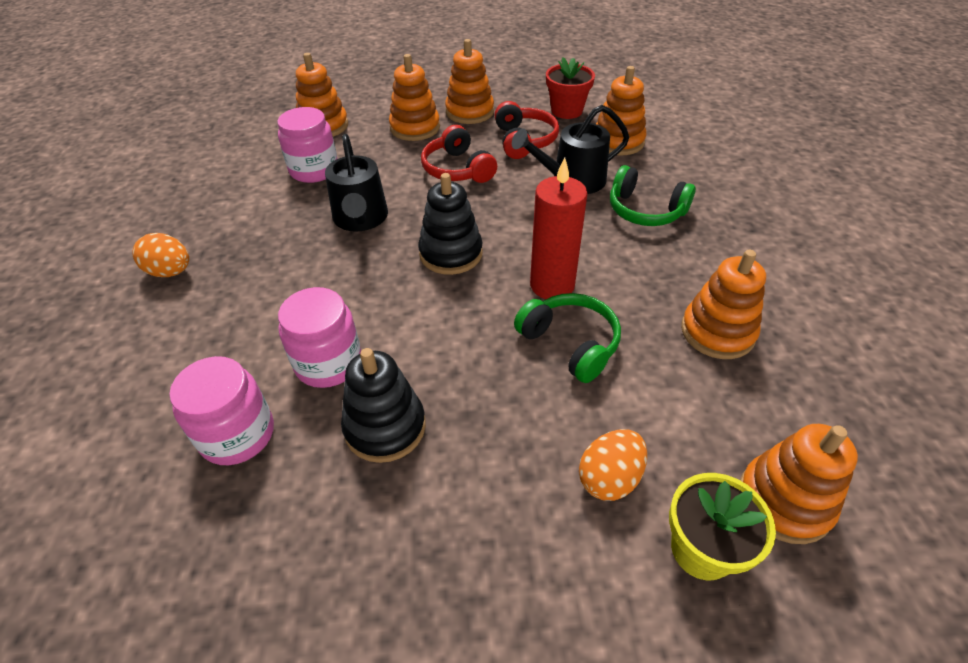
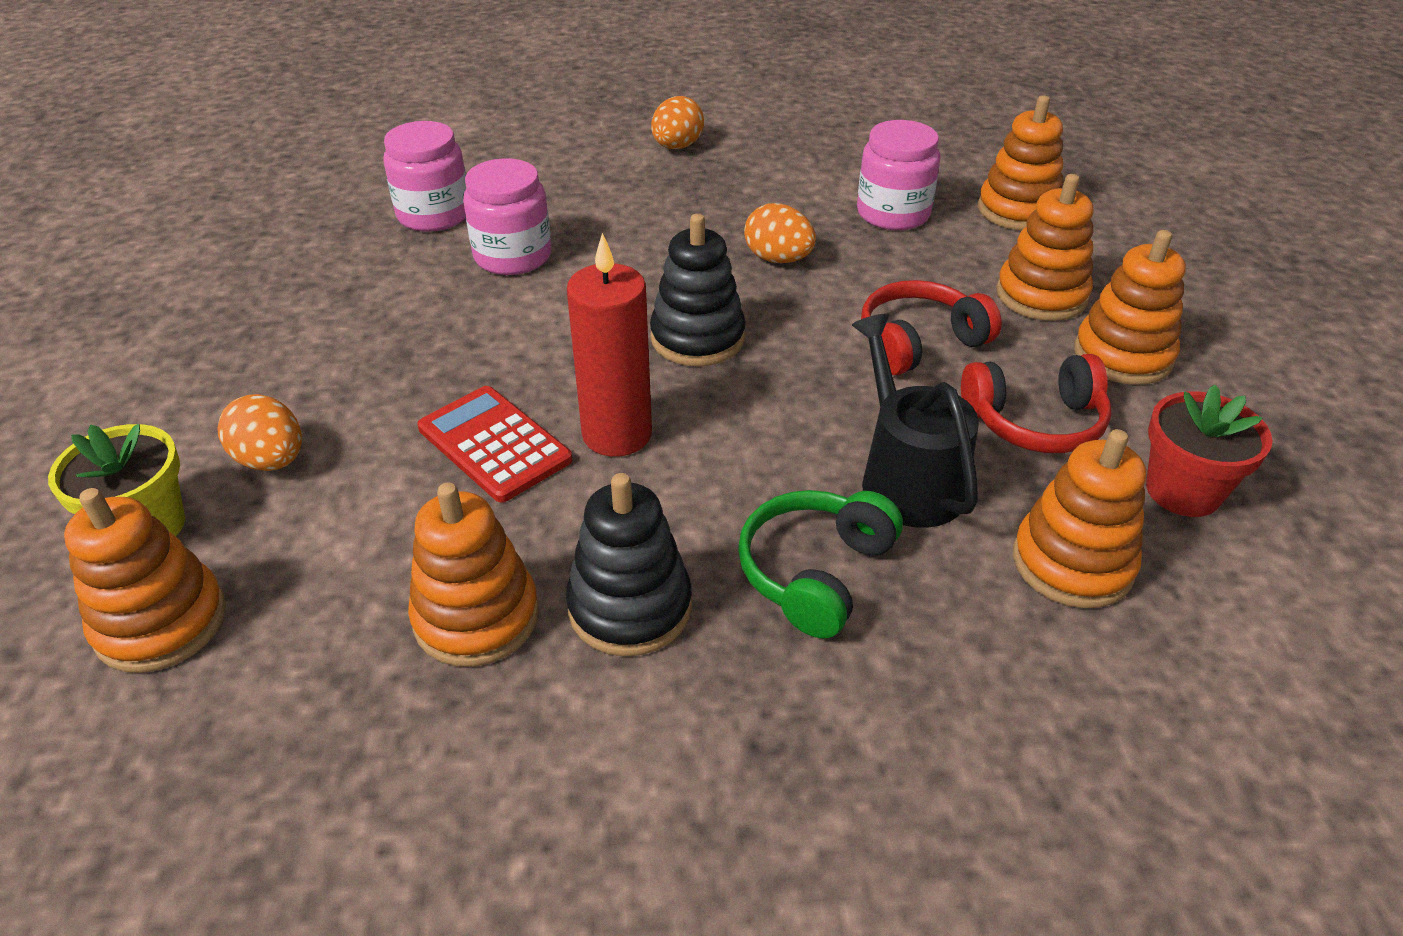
camera: 90 degrees right, 5 degrees down
(361, 219) = (778, 259): black watering can -> orange egg
(385, 427) = (409, 298): black stacking toy -> black stacking toy (630, 607)
(570, 343) = (494, 444): green headphones -> red calculator

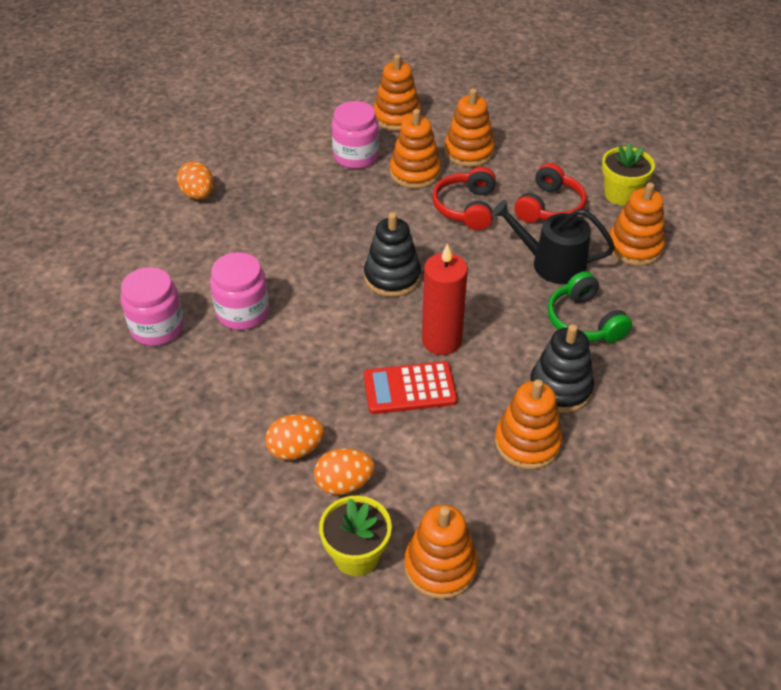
camera: 55 degrees left, 5 degrees up
(778, 259) = (353, 215): orange egg -> orange egg (295, 449)
(1123, 355) = (531, 156): orange stacking toy -> orange stacking toy (415, 173)
(1183, 491) = (621, 194): red flower pot -> yellow flower pot

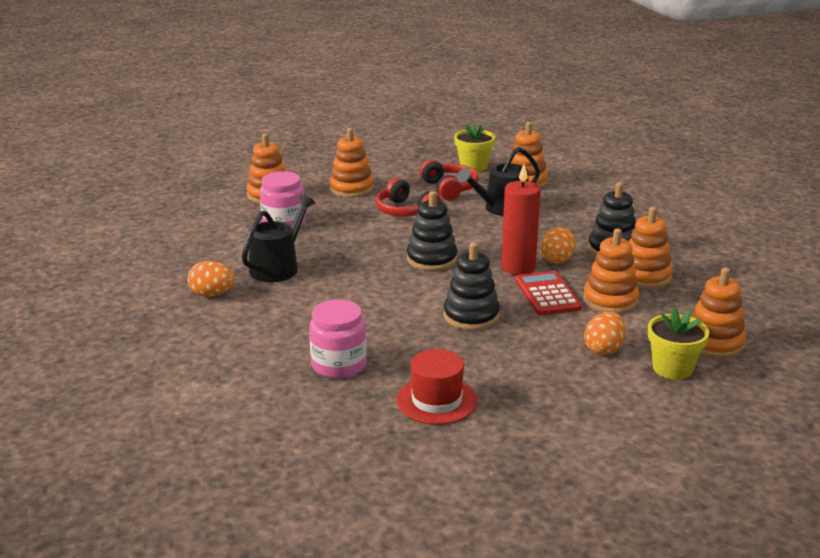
camera: 50 degrees left, 20 degrees down
(154, 416) = (436, 400): none -> red hat
(243, 312) = (379, 324): pink jar -> none
(277, 200) = (277, 267): none -> black watering can
(295, 449) = (549, 355): orange egg -> orange egg (557, 260)
(314, 360) = (471, 316): none -> black stacking toy
(409, 389) = (547, 294): red calculator -> red calculator turned 135 degrees clockwise
(415, 173) = (340, 212): orange stacking toy -> orange stacking toy (610, 300)
(584, 321) = (566, 220): green headphones -> none

